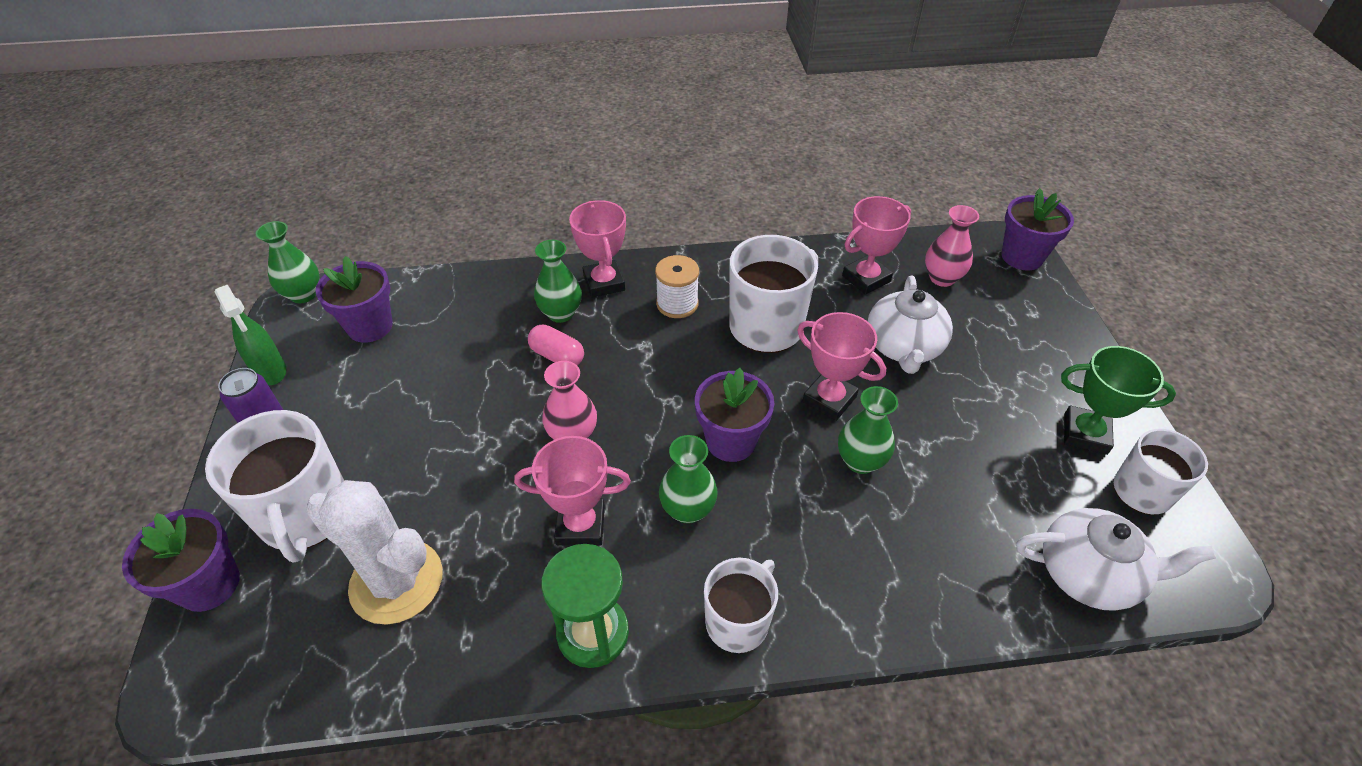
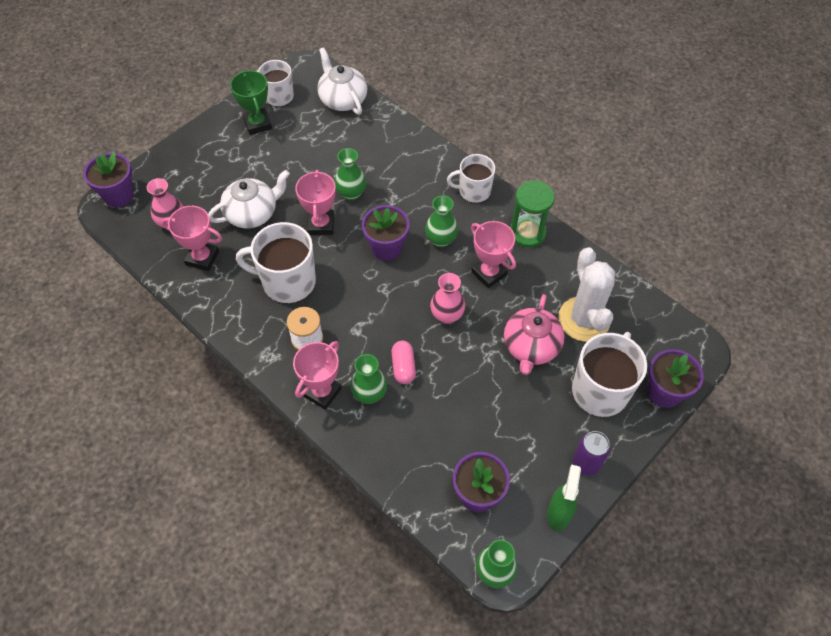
camera: 130 degrees left, 10 degrees up
(438, 488) = (531, 347): none -> pink teapot

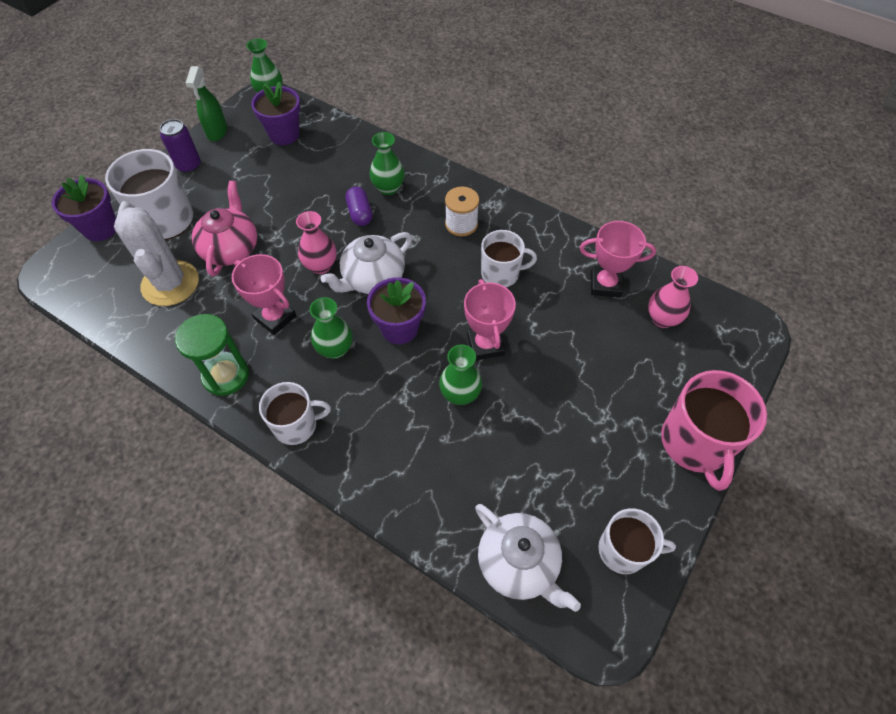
camera: 170 degrees right, 0 degrees up
(119, 195) = (747, 343): purple flower pot -> none
(201, 140) = (695, 443): none -> pink mug
(252, 213) = (574, 346): white teapot -> white teapot (372, 278)
(257, 124) = (630, 488): green trophy -> none
(287, 282) = (501, 274): white mug -> white mug, size x0.64
(322, 392) = (432, 183): pink trophy -> none
(403, 367) = (360, 213): pink capsule -> purple capsule

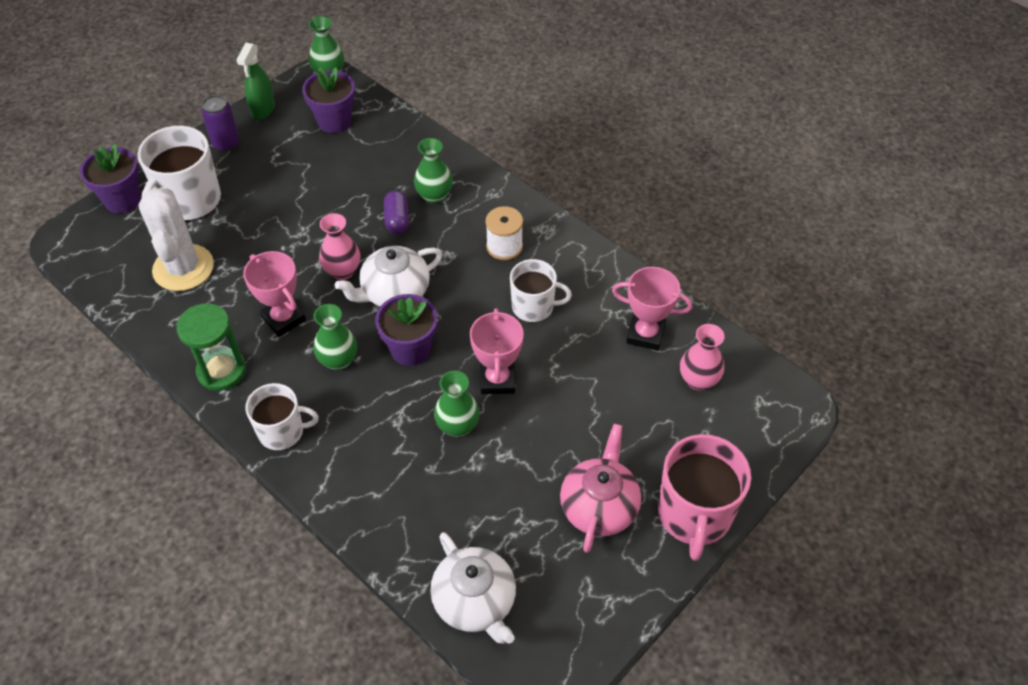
camera: 10 degrees right, 5 degrees down
(231, 248) = (253, 240): pink teapot -> pink teapot (599, 506)
(623, 550) = (586, 607): white mug -> none

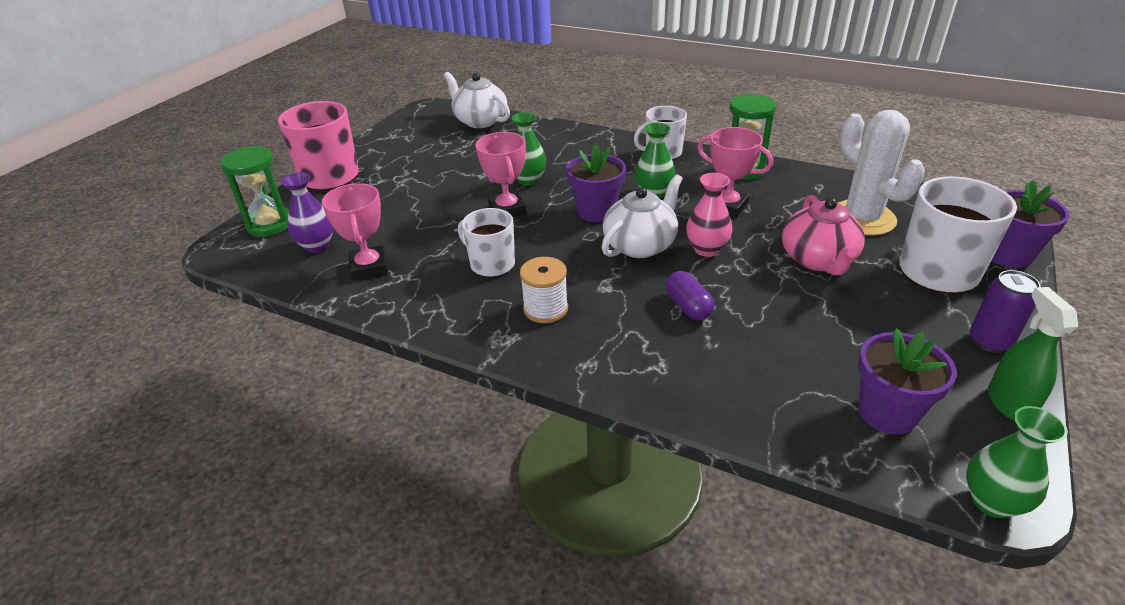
camera: 165 degrees right, 15 degrees down
(434, 196) = (662, 343): green vase -> none
(534, 307) = (491, 264): white mug -> white mug turned 45 degrees clockwise
(599, 506) = (404, 166): pink teapot -> pink teapot (818, 260)
(645, 334) = (369, 267): pink trophy -> pink trophy turned 75 degrees clockwise
(698, 380) = (317, 246): pink vase -> purple vase
(754, 432) = (270, 224): none -> green hourglass

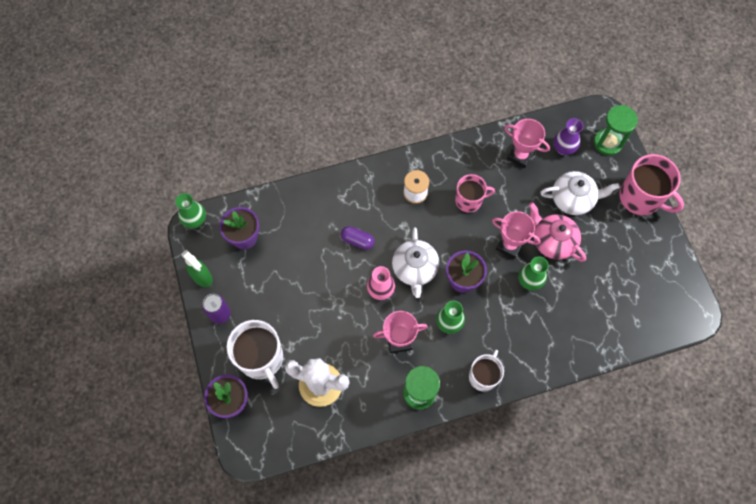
camera: 135 degrees right, 30 degrees up
(480, 121) = (639, 325): white teapot -> white teapot (573, 199)
(491, 264) = (469, 200): white mug -> pink mug
(818, 260) = (322, 323): pink teapot -> pink teapot (552, 241)

